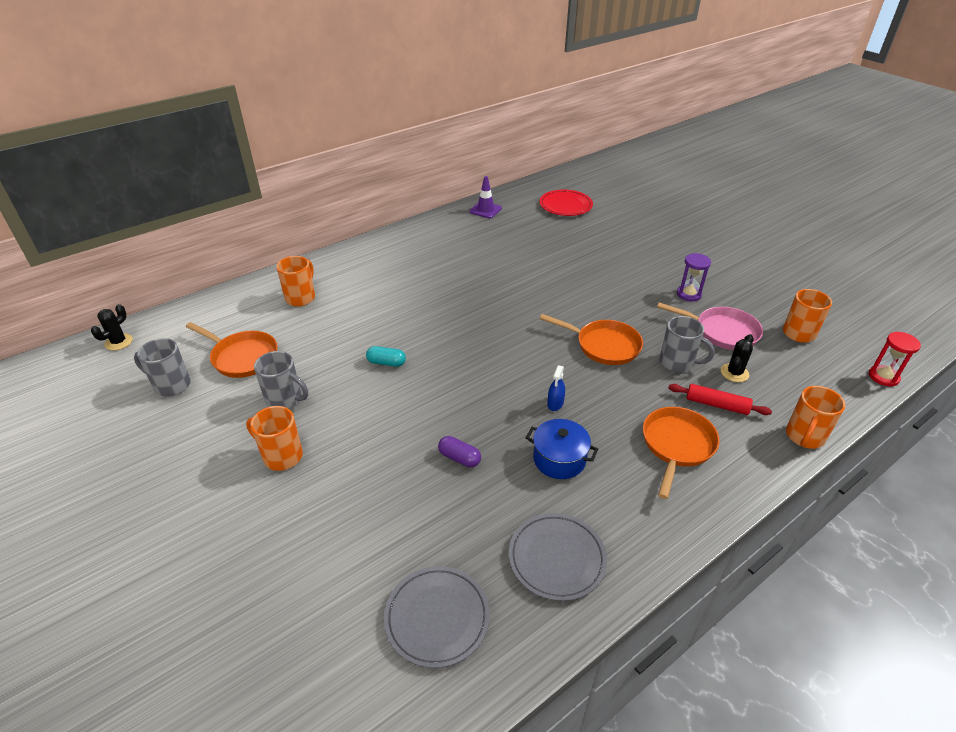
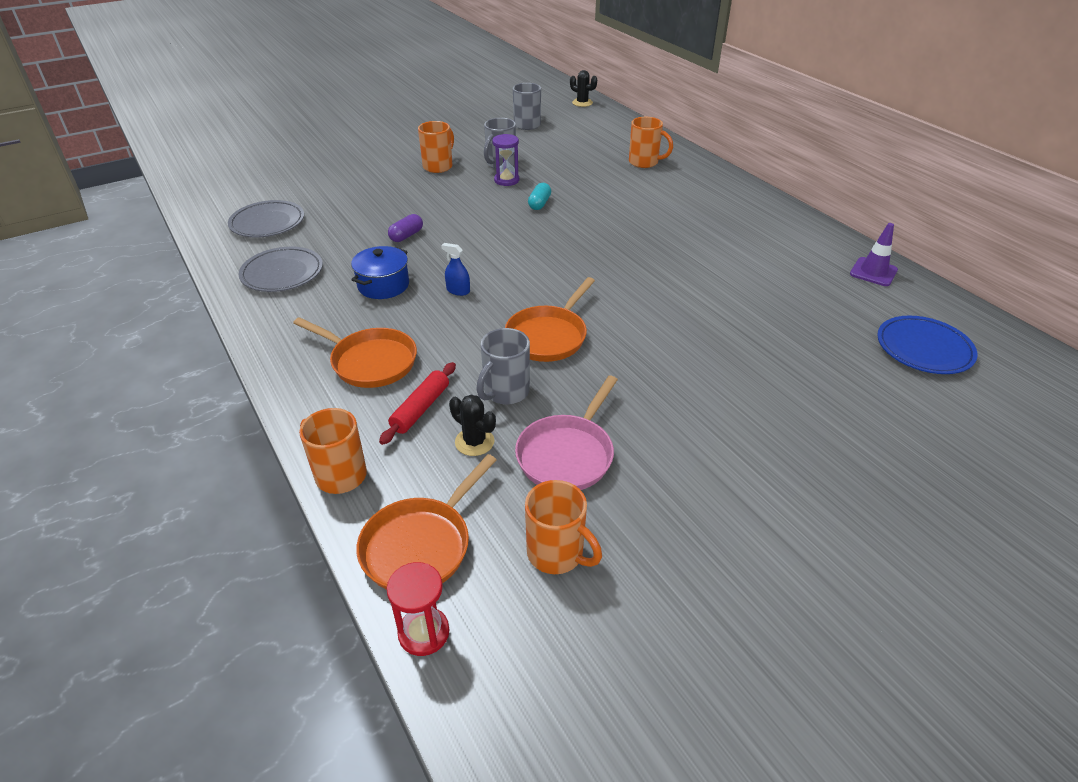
camera: 95 degrees right, 0 degrees up
(242, 357) = (557, 145): orange pan -> orange pan (420, 545)
(565, 206) = (924, 349): red plate -> blue plate
(688, 294) = (667, 440): purple hourglass -> purple hourglass (506, 180)

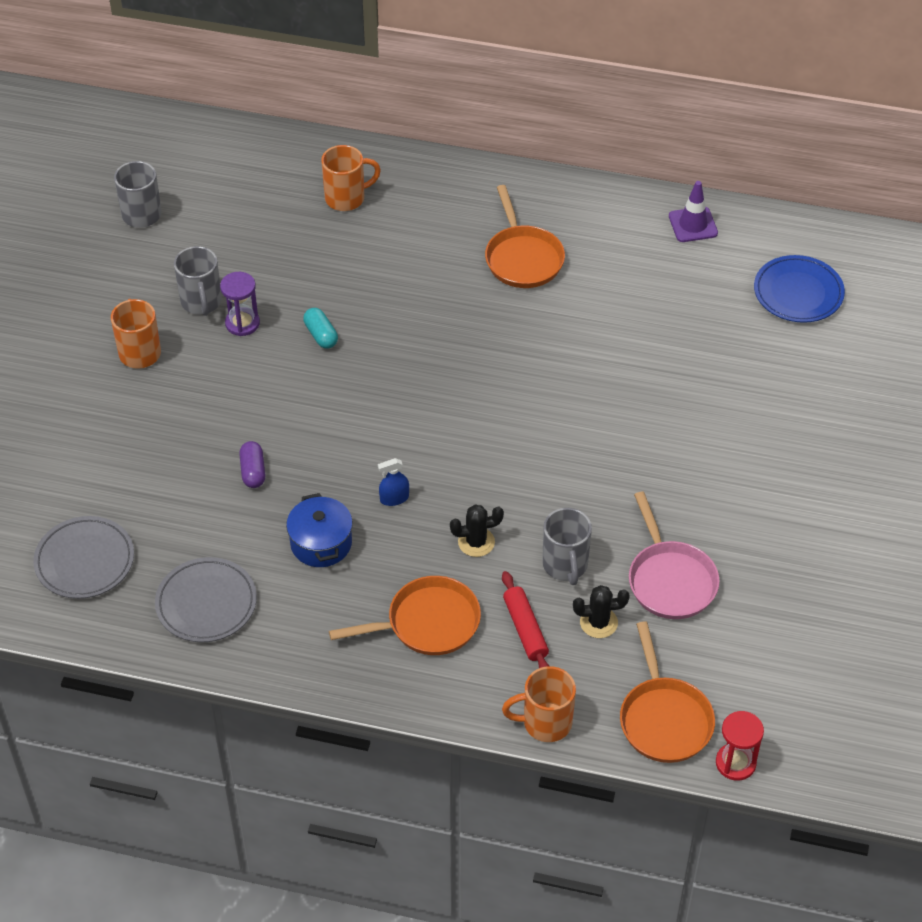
camera: 45 degrees left, 10 degrees up
(548, 336) = (529, 488): orange pan -> orange pan (523, 258)
(557, 554) = (747, 653): orange mug -> none
(582, 103) = (152, 130): black cactus -> black cactus (476, 542)

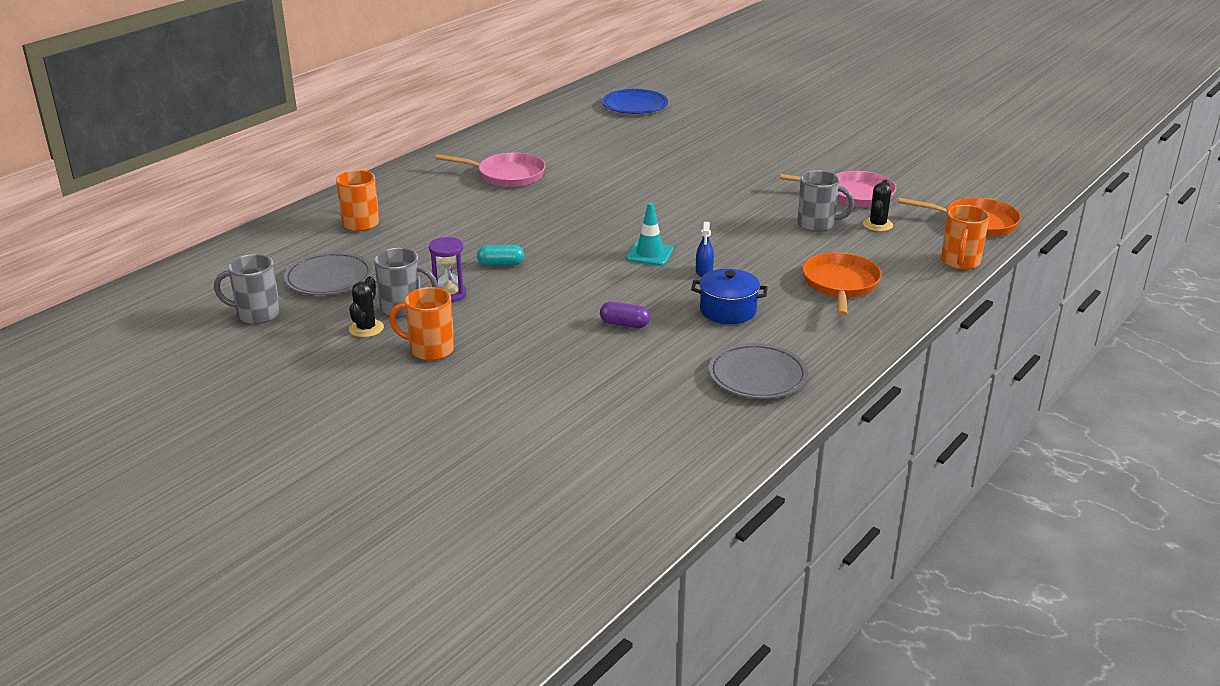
camera: 65 degrees left, 20 degrees down
(85, 561) = (662, 430): grey plate -> grey plate (329, 278)
(407, 441) = (649, 254): none -> turquoise traffic cone
(476, 542) = (772, 250): black cactus -> black cactus (366, 328)
(523, 258) = (507, 175): orange pan -> pink pan
(525, 629) = (868, 251): red rolling pin -> none
(693, 225) = (540, 119): purple traffic cone -> none
(735, 763) = (1022, 209): red hourglass -> none

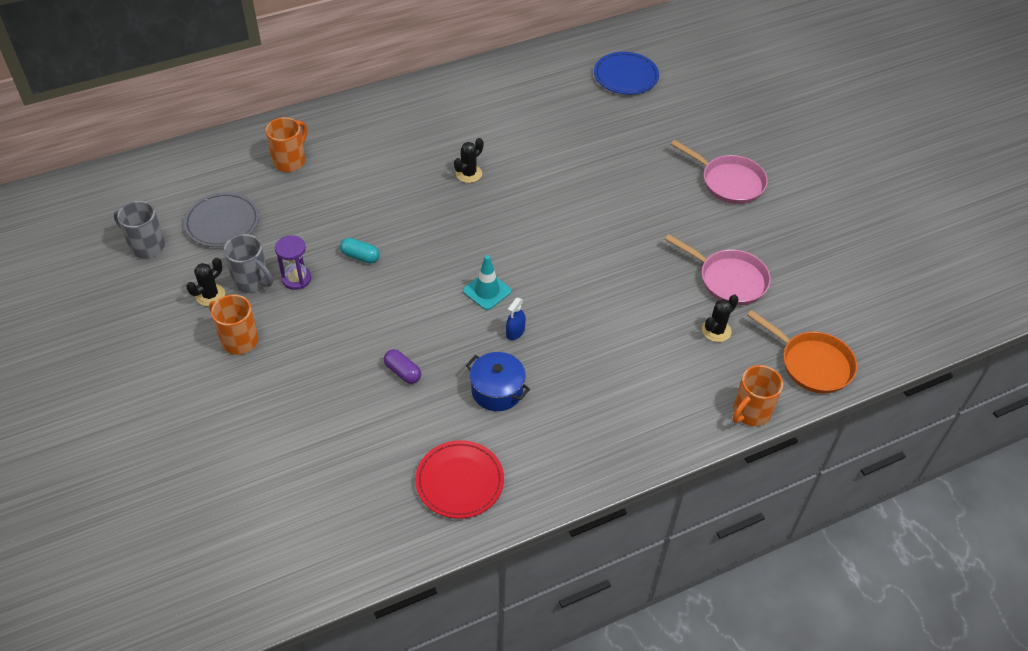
camera: 25 degrees right, 20 degrees up
(507, 175) = (445, 139): pink pan -> pink pan (729, 182)
(553, 190) = (468, 174): none -> black cactus
(757, 376) = (459, 481): grey plate -> red plate
(817, 224) = (662, 308): grey mug -> none
(840, 285) = (617, 398): orange pan -> none

